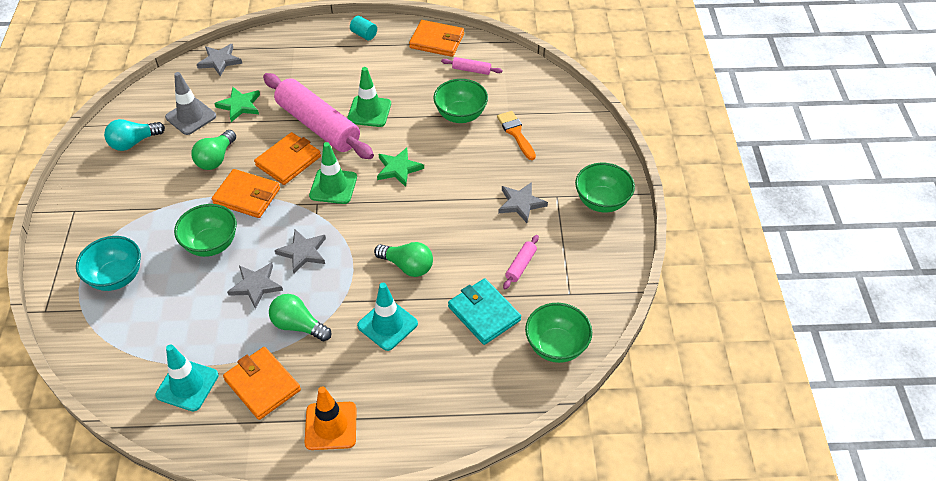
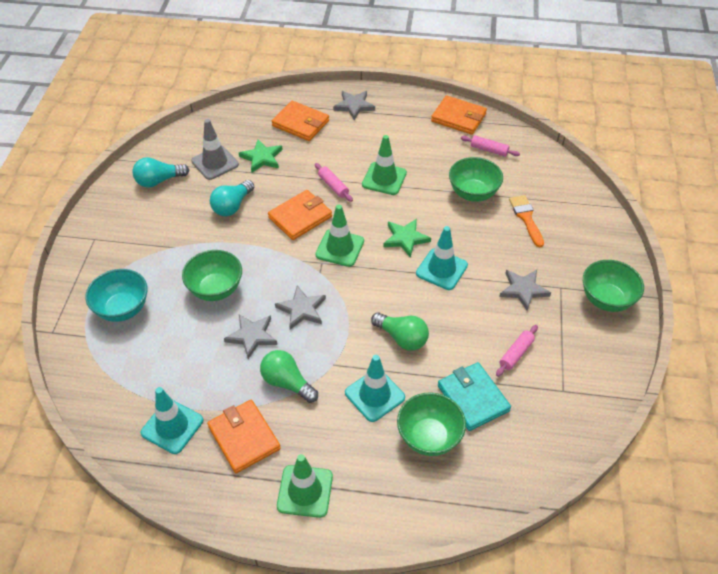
camera: 10 degrees right, 0 degrees up
(216, 159) = (232, 206): green light bulb -> turquoise light bulb
(220, 61) = (249, 113): grey star -> grey star (354, 106)
(247, 196) = (256, 246): orange wallet -> orange wallet (300, 123)
(318, 125) = (333, 186): pink rolling pin -> pink rolling pin, size x0.40
(331, 426) = (305, 491): orange traffic cone -> green traffic cone
(364, 34) = (389, 103): turquoise cylinder -> none
(438, 194) = (441, 269): none -> turquoise traffic cone
(556, 346) = (543, 444): green bowl -> green bowl (429, 437)

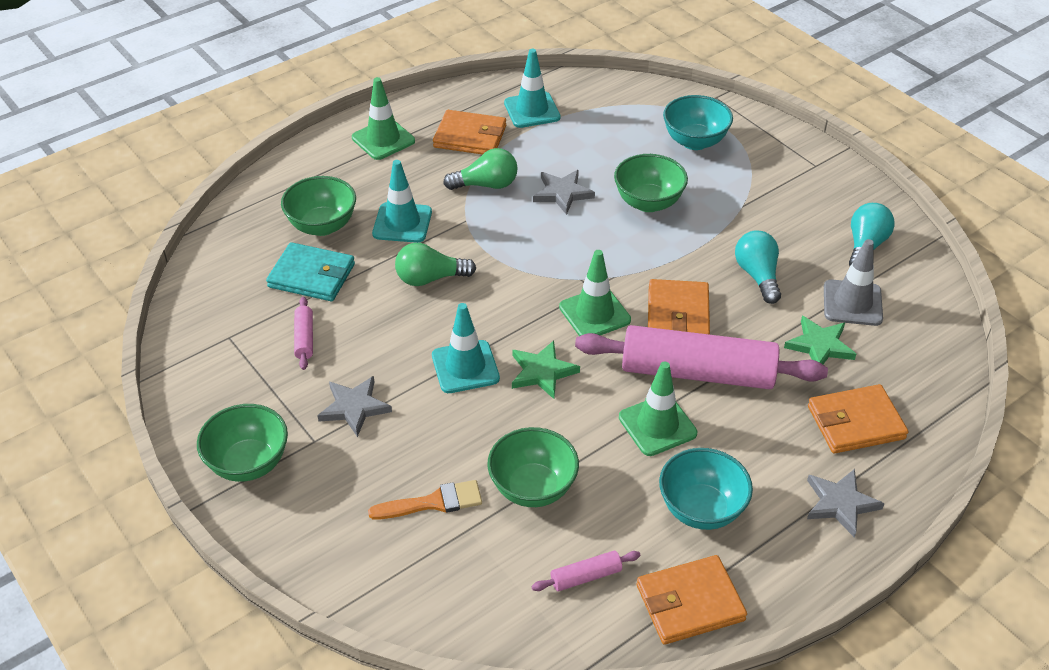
camera: 135 degrees right, 5 degrees down
(302, 309) = (551, 239): grey star -> none
(333, 186) = (697, 372): pink rolling pin -> pink rolling pin, size x2.47
(411, 139) = (701, 509): none -> turquoise bowl
(526, 218) = (433, 502): orange brush -> orange brush turned 45 degrees counterclockwise

